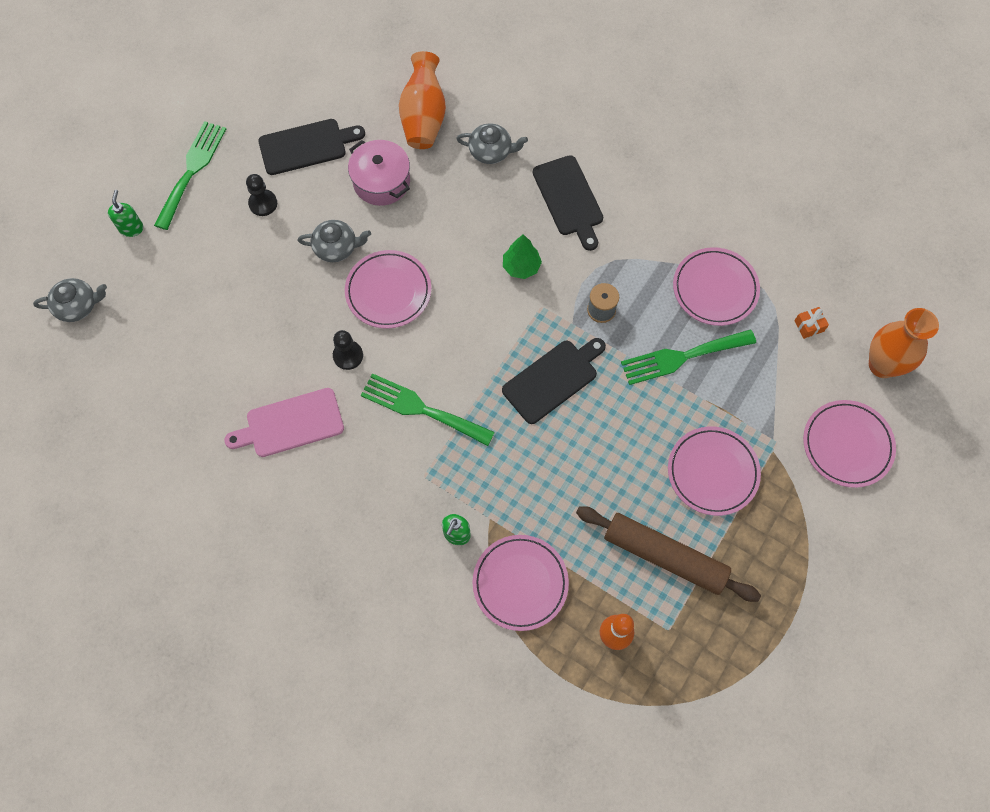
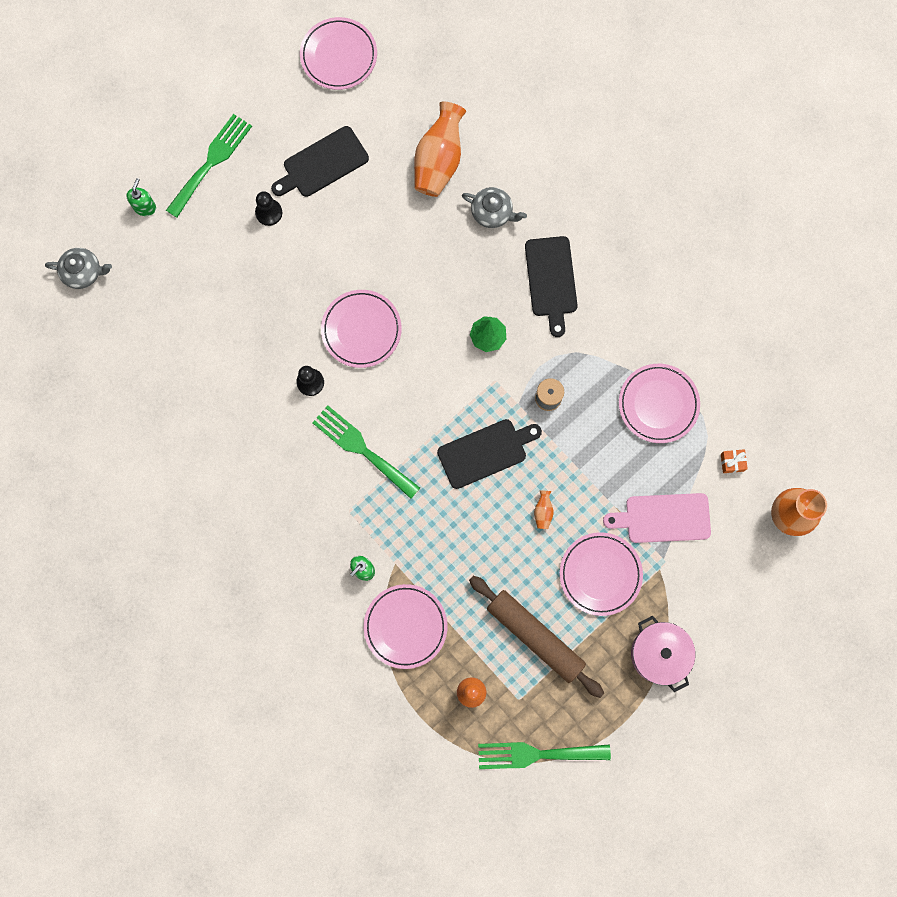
camera: 15 degrees right, 10 degrees up
(290, 424) = (245, 433): pink cutting board -> pink cutting board (663, 518)
(307, 146) = (322, 164): black cutting board -> black cutting board turned 150 degrees clockwise
(336, 247) = (325, 274): grey teapot -> none
(381, 182) = (382, 218): pink pot -> pink pot (659, 654)
(632, 424) = (543, 512): none -> orange vase
(682, 357) = (607, 462): green fork -> green fork (537, 754)
(847, 445) = (727, 581): pink plate -> pink plate (339, 56)

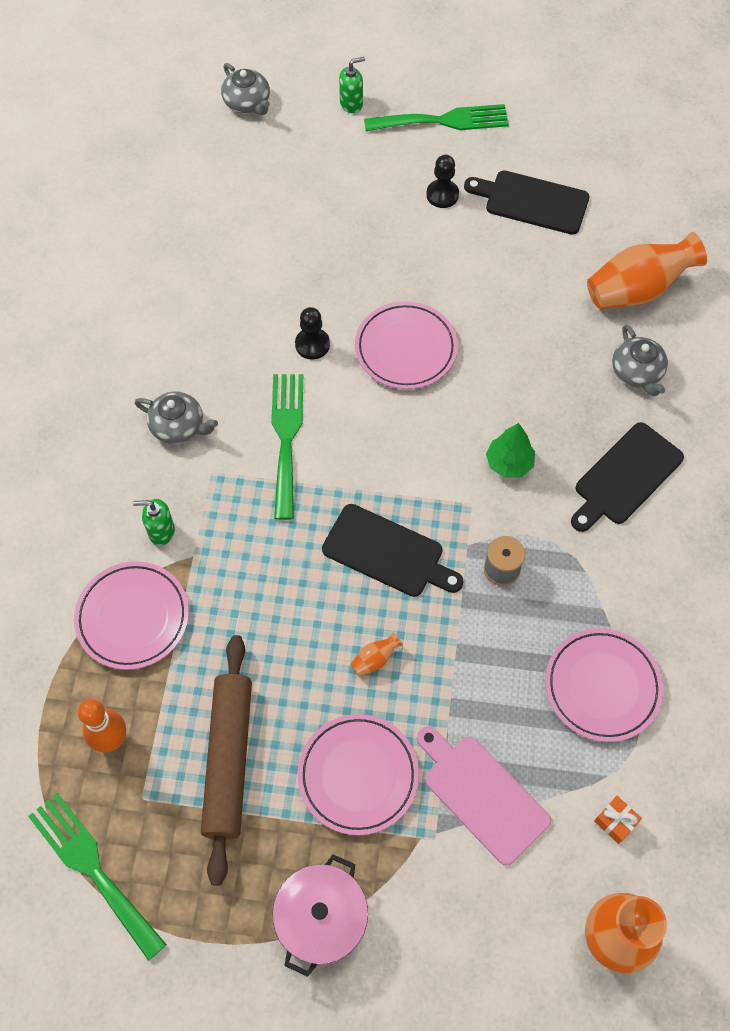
camera: 50 degrees right, 15 degrees down
(299, 506) = (178, 426): none -> grey teapot
(339, 56) = (644, 142): pink plate -> none

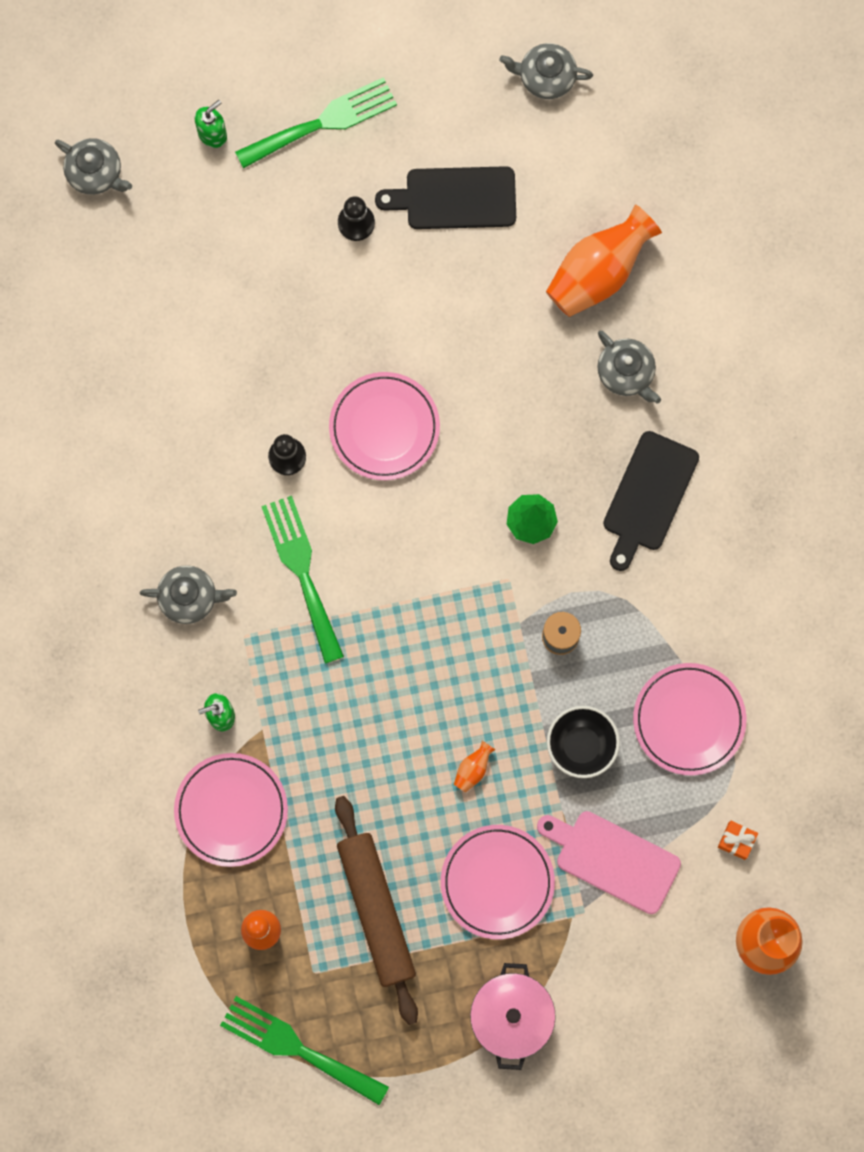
camera: 20 degrees left, 15 degrees up
(387, 553) = (446, 659): black cutting board -> none
(487, 674) = (581, 746): none -> black bowl
(639, 141) = (546, 77): none -> grey teapot

